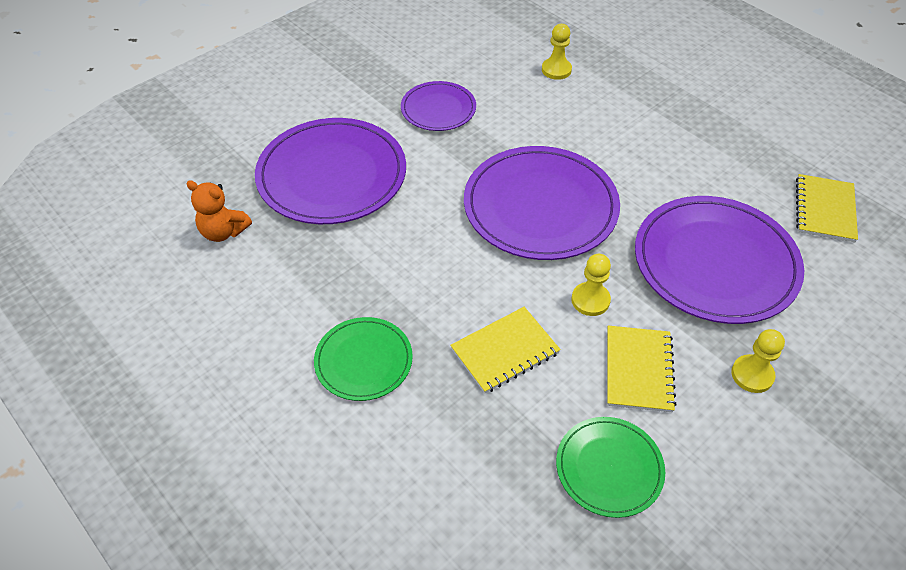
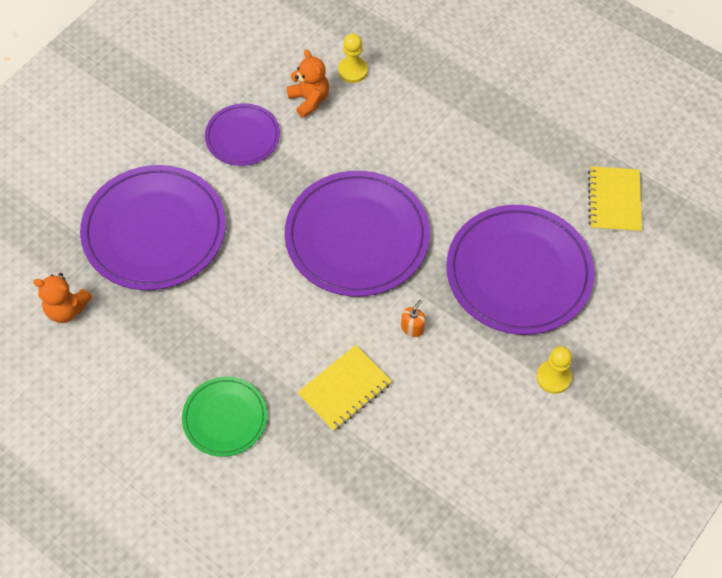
camera: 10 degrees left, 10 degrees up
(509, 88) = (309, 100): none -> orange teddy bear
(590, 300) = (412, 328): yellow pawn -> orange soap dispenser
(609, 468) = (442, 479): green plate -> none
(638, 370) = (459, 388): yellow notebook -> none

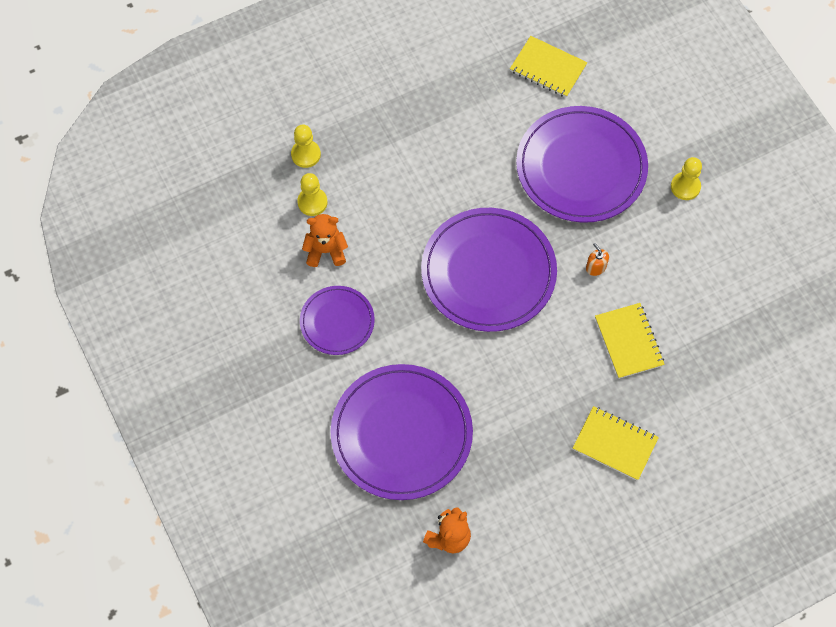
camera: 65 degrees left, 5 degrees up
(225, 418) = (615, 444): green plate -> yellow notebook
(398, 46) = (306, 154): none -> yellow pawn

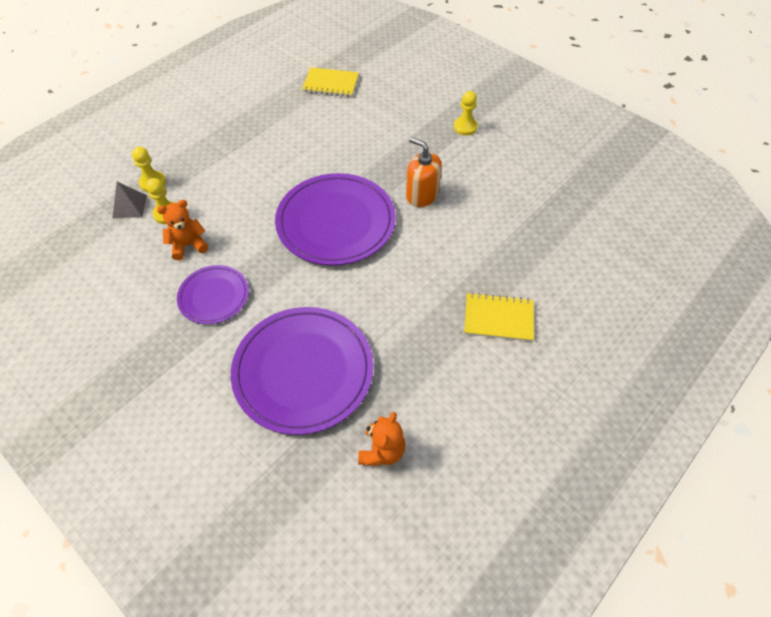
camera: 20 degrees left, 10 degrees down
(275, 180) = (129, 206): none -> grey pyramid
(581, 167) = (381, 135): purple plate -> none
(596, 267) = (422, 195): orange soap dispenser -> orange soap dispenser, size x1.98
(628, 341) = (472, 238): yellow notebook -> none

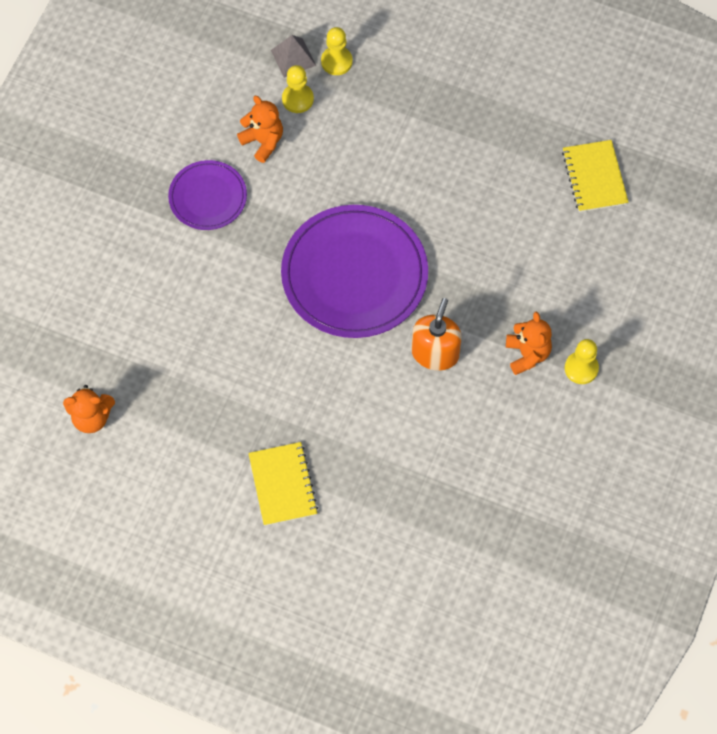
camera: 70 degrees right, 10 degrees up
(303, 371) = (151, 317): purple plate -> none
(444, 149) = (527, 354): none -> orange teddy bear

